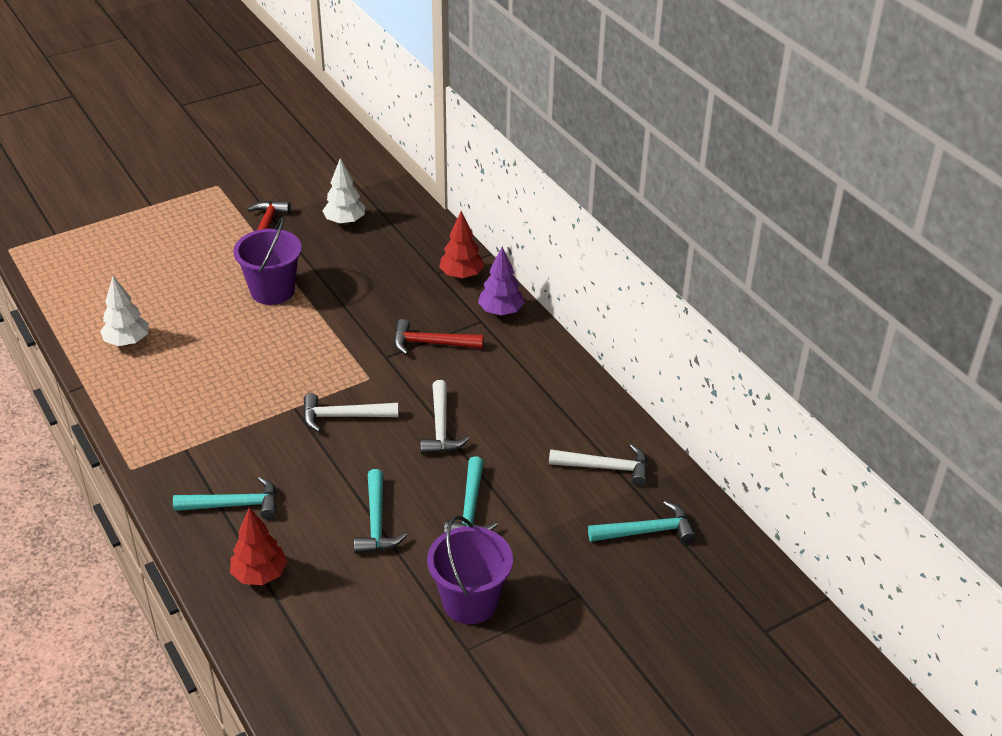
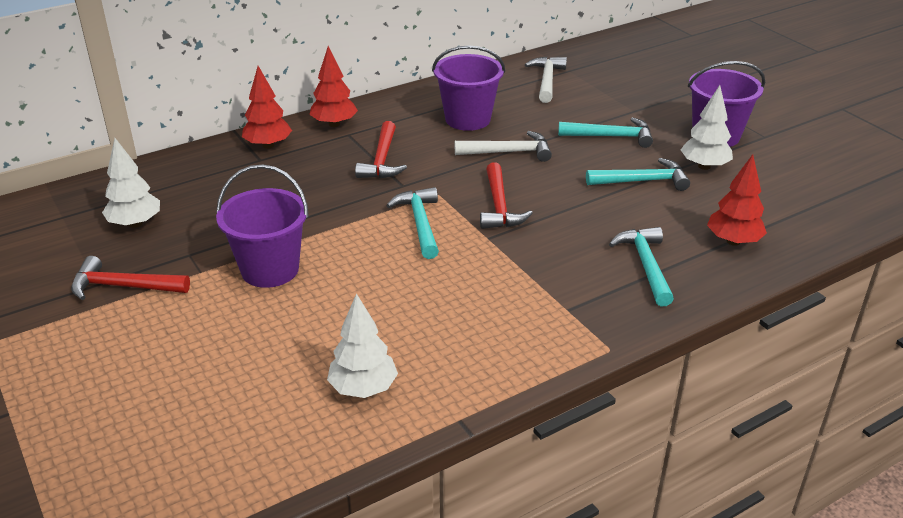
camera: 90 degrees left, 5 degrees down
(343, 416) = (499, 206): white hammer -> red hammer
(402, 578) = (704, 166): none -> white tree
(501, 311) = (334, 124): purple tree -> red tree
(510, 401) = (467, 119): none -> purple bucket
(647, 531) = (613, 67): turquoise hammer -> turquoise hammer (420, 223)

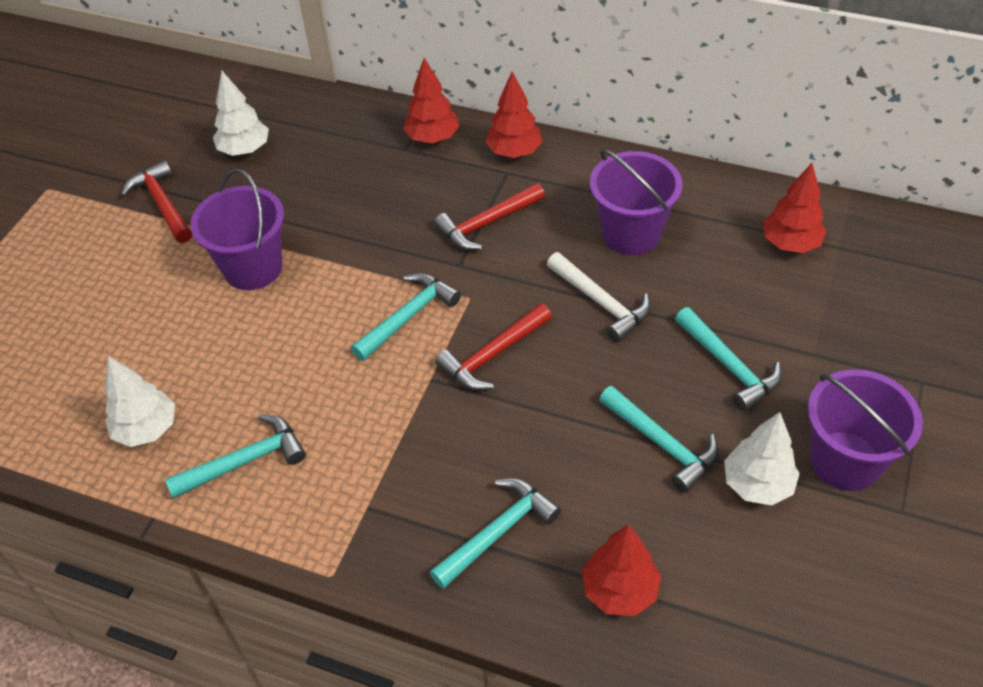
camera: 55 degrees right, 15 degrees up
(460, 349) = (245, 461): none -> turquoise hammer
(547, 80) = (790, 243): white hammer -> red tree

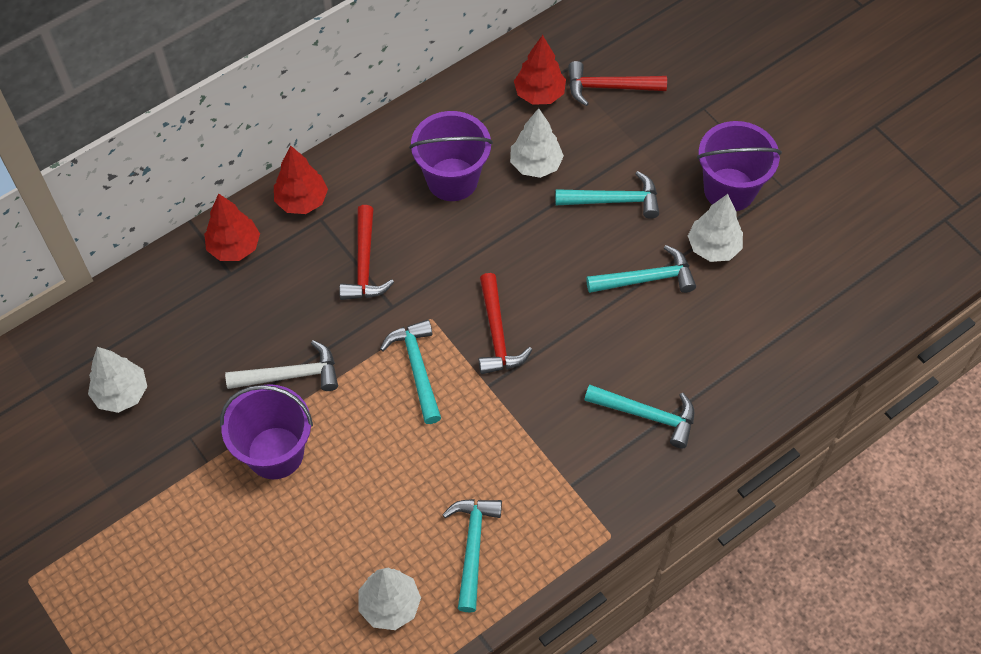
camera: 60 degrees left, 10 degrees up
(162, 204) = (136, 490): red hammer -> red hammer (609, 87)
(498, 532) = (647, 415): turquoise hammer -> turquoise hammer turned 120 degrees clockwise
(601, 302) = (502, 238): white hammer -> white hammer (290, 375)
(619, 590) = (735, 371): red tree -> none
(708, 283) = (535, 165): none -> white tree

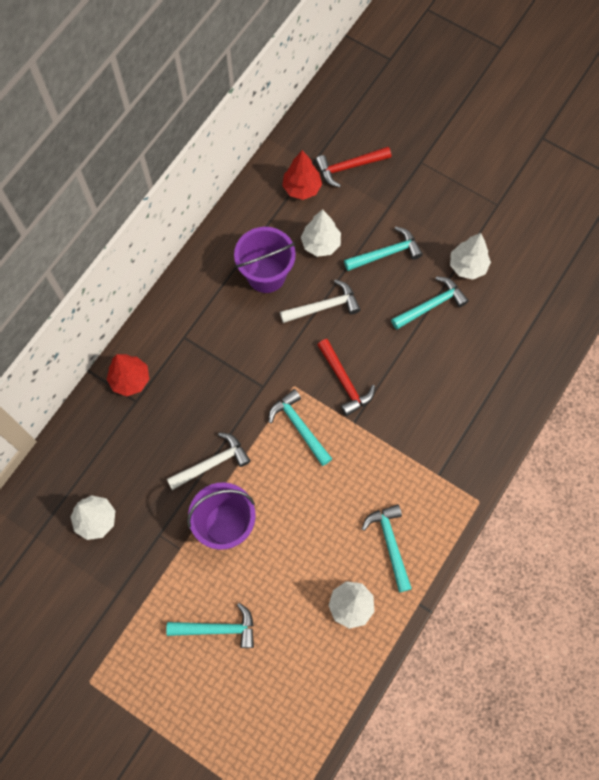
camera: 20 degrees left, 10 degrees up
(302, 201) = (164, 327): red tree -> none
(364, 264) = (230, 361): red hammer -> none
(508, 238) = (324, 307): none -> white hammer
(647, 415) = (469, 406): turquoise hammer -> turquoise hammer (217, 628)
(729, 190) = (462, 219): purple bucket -> none

